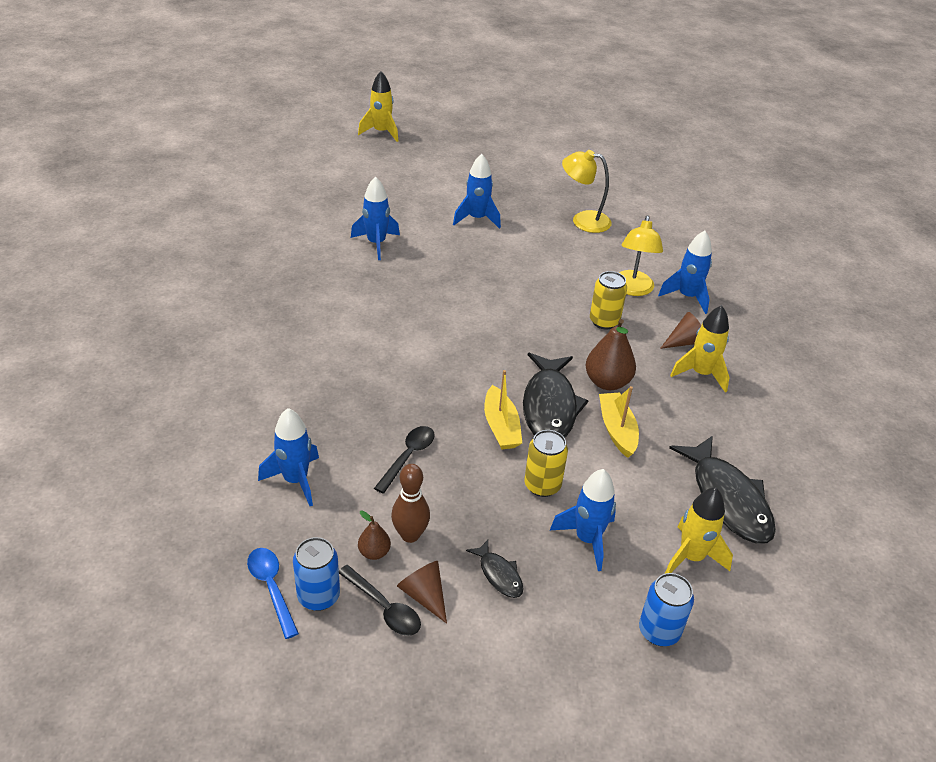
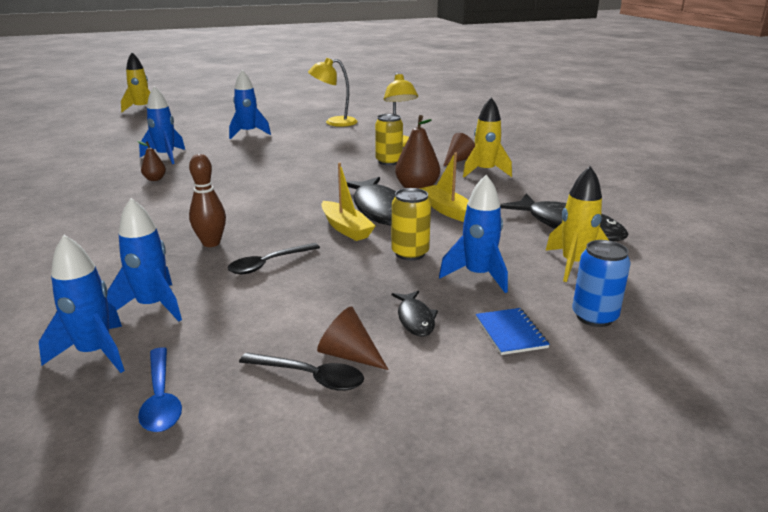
camera: 20 degrees left, 15 degrees down
(271, 588) = (161, 399): blue spoon -> blue spoon turned 150 degrees counterclockwise
(318, 596) = (225, 389): blue can -> none
(374, 552) = (272, 337): brown pear -> brown pear (155, 179)
(408, 457) = (268, 264): black spoon -> black spoon turned 135 degrees counterclockwise
(410, 535) = (304, 315): brown bowling pin -> brown bowling pin (211, 243)
(499, 574) = (415, 319): black fish -> black fish turned 45 degrees clockwise
(571, 621) = (511, 332): none -> blue notebook
(687, 297) = (441, 141): blue rocket -> blue rocket (95, 353)

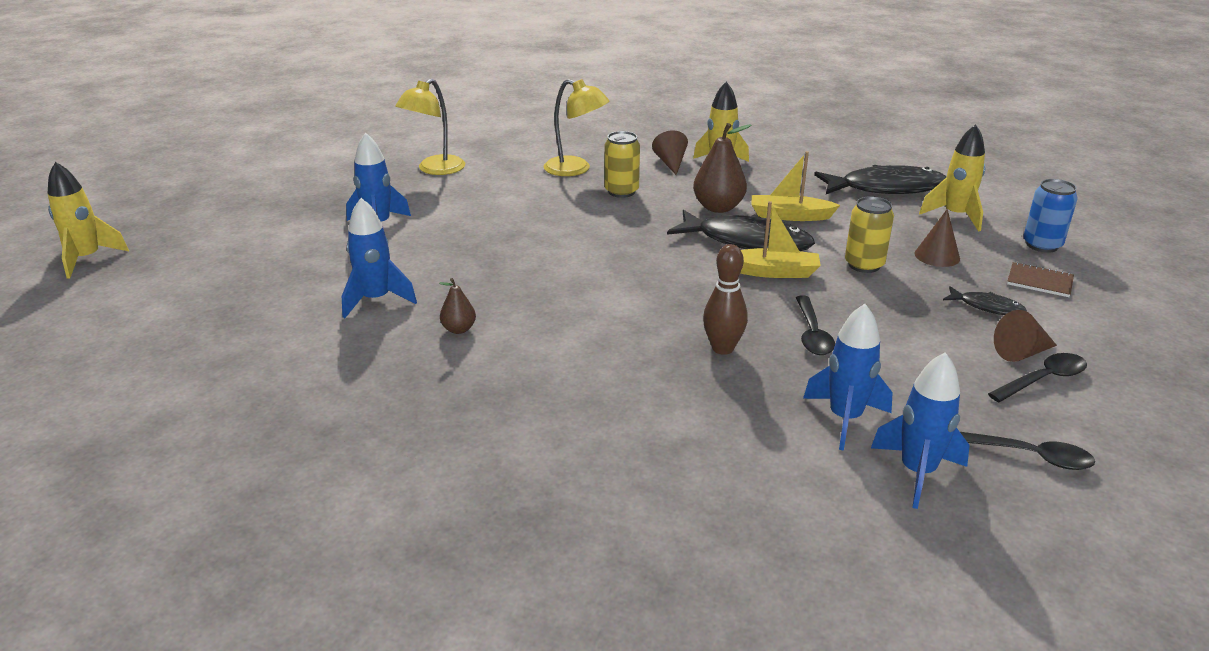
camera: 50 degrees left, 5 degrees up
(161, 399) = (1028, 456): blue spoon -> black spoon
(478, 276) = (937, 256): blue rocket -> brown cone
(511, 332) = (1039, 281): blue notebook -> brown notebook

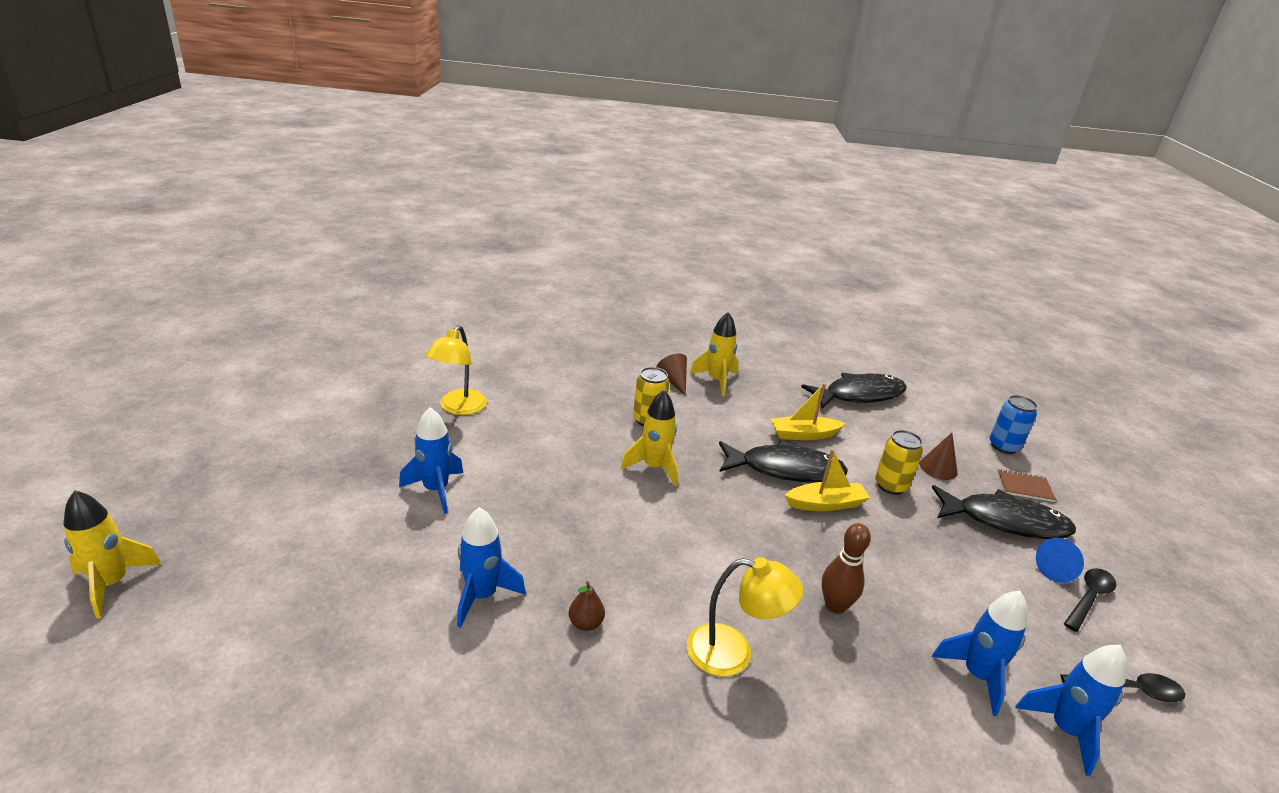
camera: 20 degrees left, 0 degrees up
(576, 169) = (593, 396): yellow lamp -> yellow lamp (733, 653)
(718, 207) = (741, 431): brown pear -> none
(812, 334) = (896, 575): black spoon -> none
(955, 216) = (926, 421): yellow rocket -> yellow rocket (654, 467)
(987, 307) = (1005, 521): black fish -> black fish, size x2.07
(1021, 353) = (1057, 570): brown cone -> blue cone

